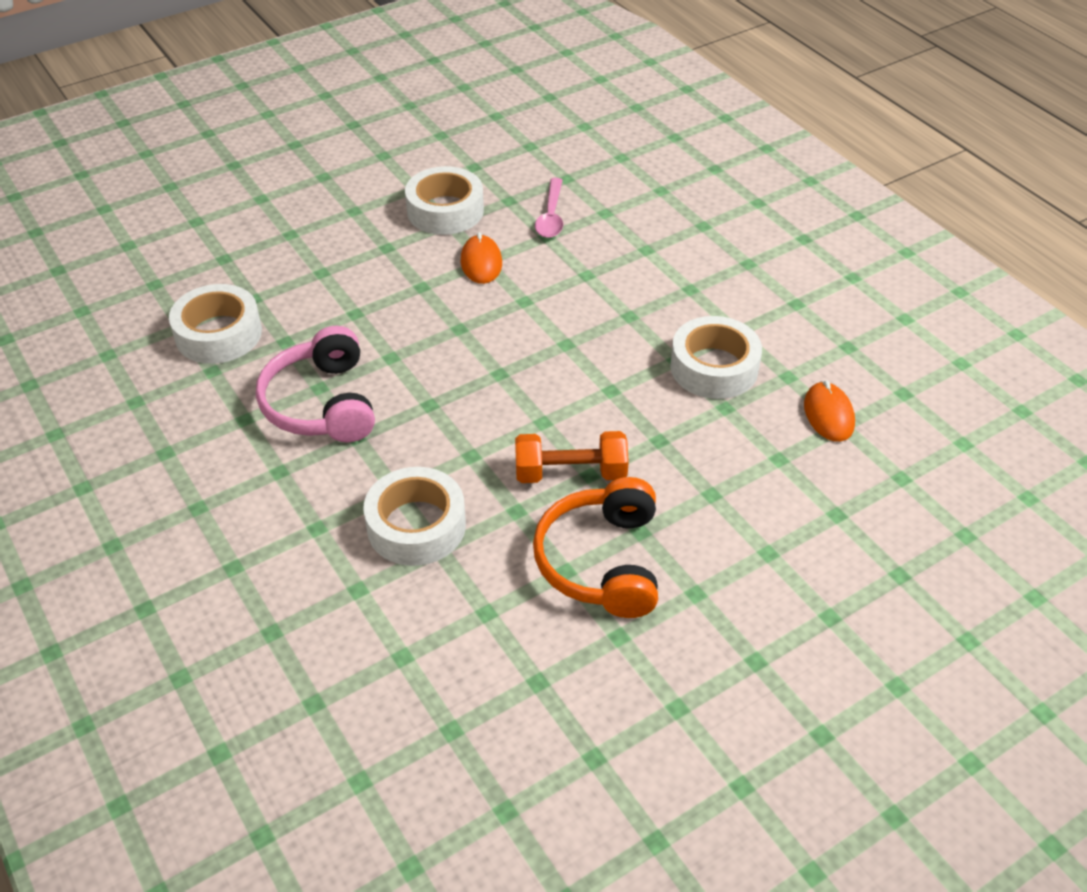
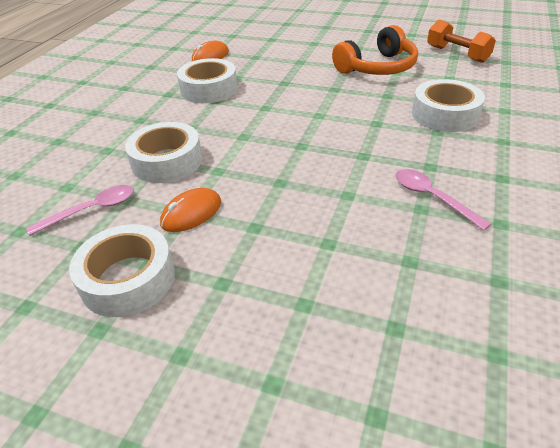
camera: 125 degrees left, 5 degrees down
(218, 334) = (465, 313): white tape -> white tape (167, 161)
(321, 404) = (432, 197): pink headphones -> pink spoon
(570, 473) = (341, 93): orange dumbbell -> orange dumbbell (457, 54)

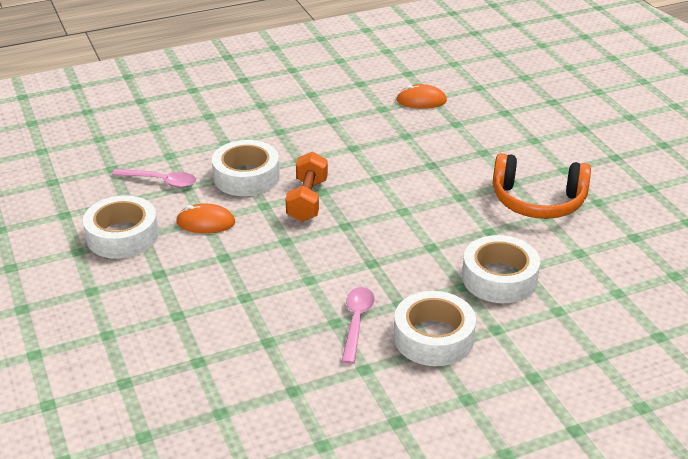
camera: 45 degrees right, 5 degrees down
(209, 89) = (366, 134): white tape -> white tape (433, 337)
(457, 54) = (644, 236): orange dumbbell -> orange dumbbell (307, 200)

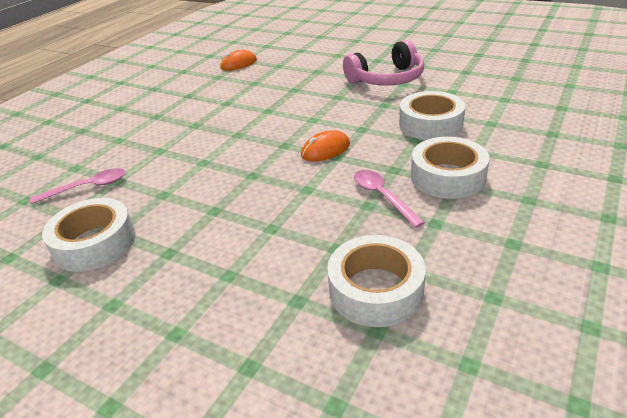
camera: 35 degrees left, 0 degrees up
(205, 222) = (166, 195): orange mouse -> orange mouse (325, 150)
(246, 177) = (164, 152): white tape -> white tape (375, 290)
(307, 200) = (234, 144): orange dumbbell -> none
(538, 201) = (387, 79): orange headphones -> pink headphones

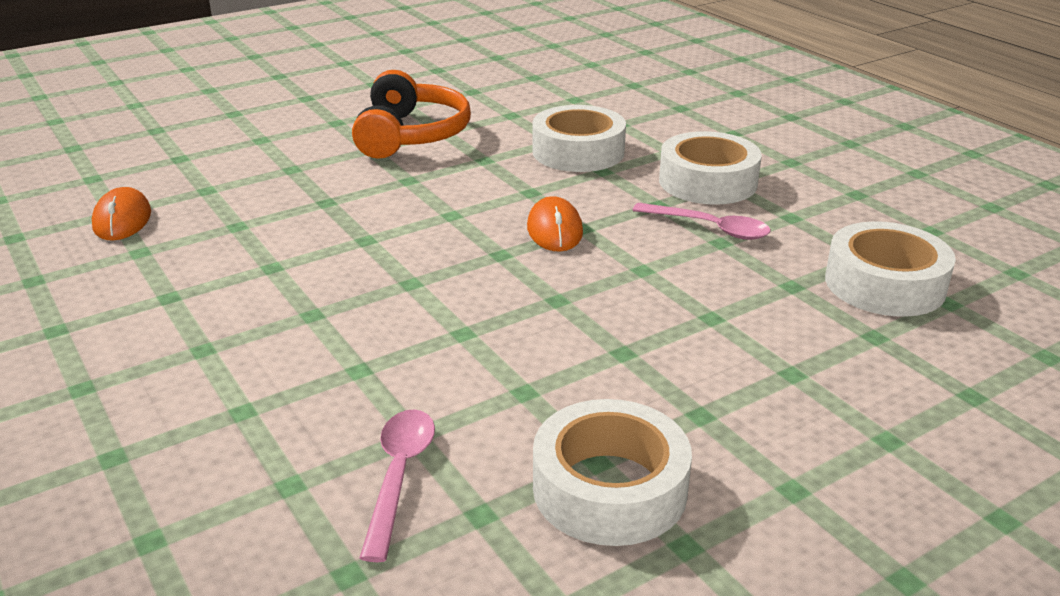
camera: 65 degrees left, 5 degrees down
(382, 196) = (710, 228): pink spoon -> pink spoon turned 150 degrees counterclockwise
(387, 79) = (411, 135): pink headphones -> orange headphones

